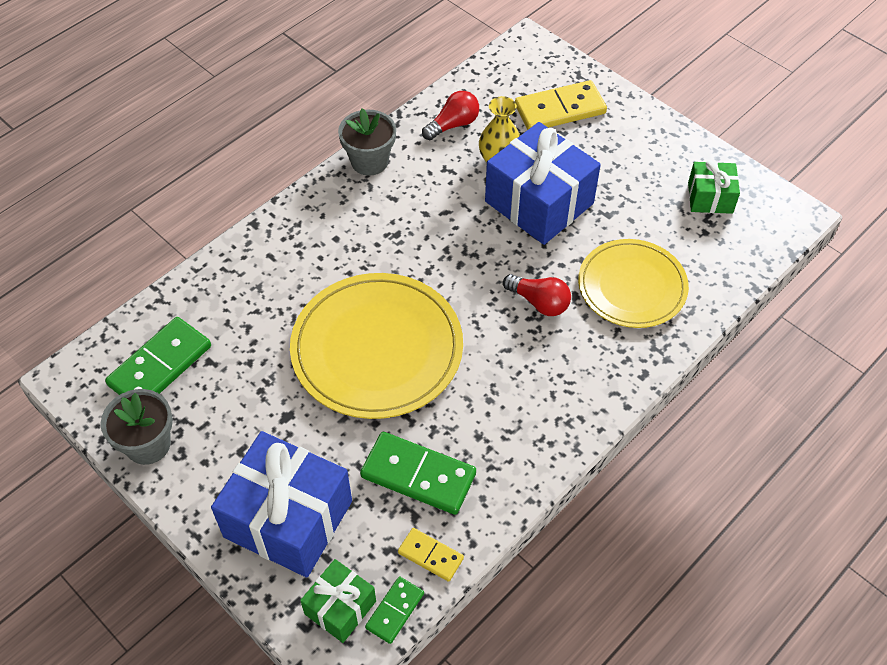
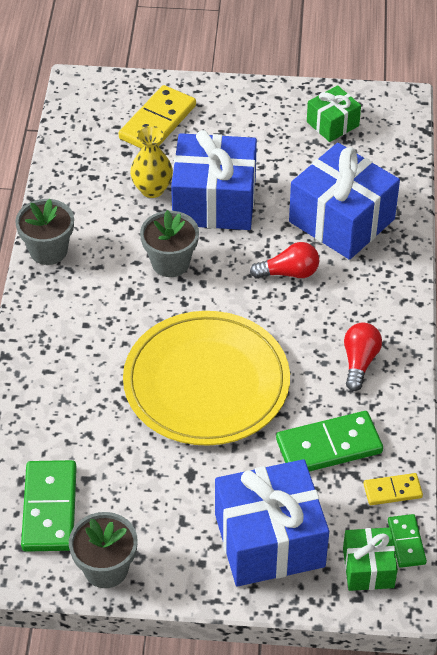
camera: 40 degrees left, 5 degrees down
(451, 231) = (170, 262): none -> grey flower pot
(453, 125) = (86, 182): red light bulb -> red light bulb (359, 362)
(632, 286) = (342, 220): yellow plate -> blue gift

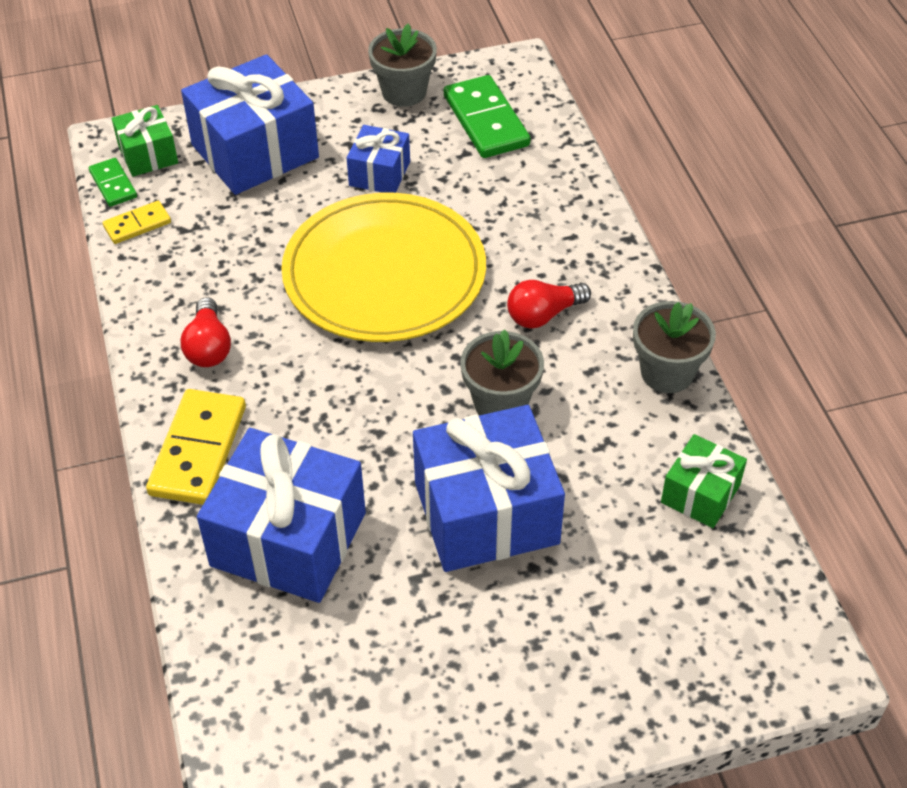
camera: 160 degrees right, 0 degrees up
(152, 189) = (585, 504): yellow vase -> none
(158, 122) = (644, 629): yellow domino -> yellow domino (198, 450)
(169, 479) = (379, 173): none -> blue gift
(289, 273) = (337, 436): red light bulb -> red light bulb (544, 315)
(329, 446) = (219, 247): green domino -> none
(332, 124) = (358, 723): green gift -> green gift (700, 494)

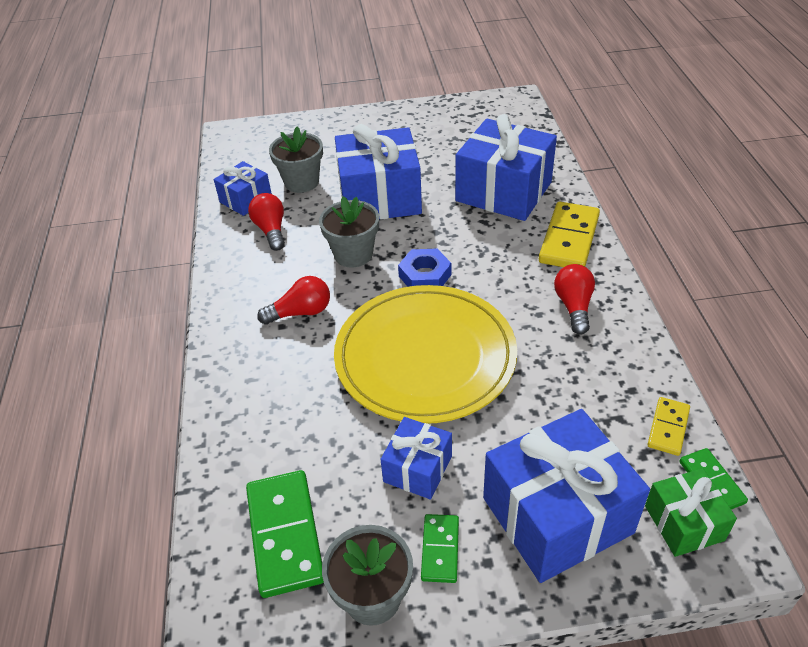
camera: 170 degrees left, 5 degrees down
(137, 224) = (668, 428): yellow domino -> yellow domino turned 45 degrees counterclockwise
(354, 122) = (440, 549): none -> green domino
(397, 377) = (425, 275): none -> blue nut
(633, 436) = (271, 230): none -> red light bulb
(667, 372) = (228, 266): grey flower pot -> grey flower pot (301, 182)
(700, 494) = (246, 199): green gift -> blue gift

